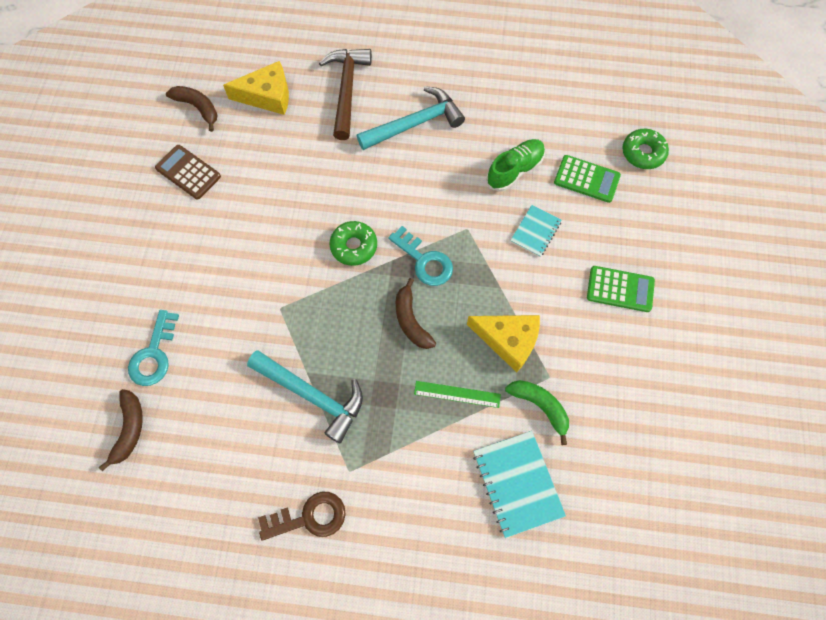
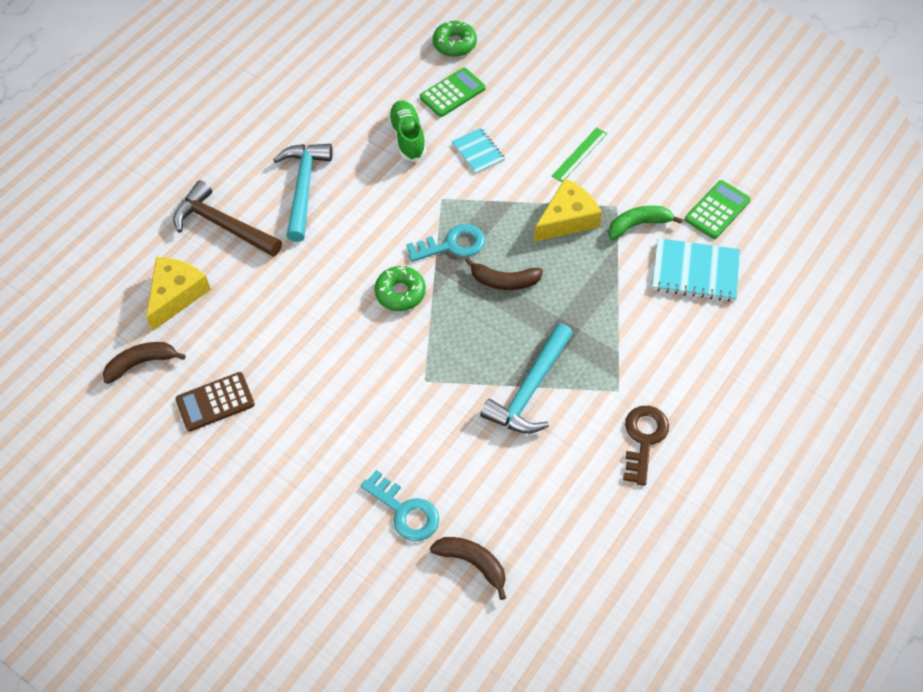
camera: 60 degrees left, 10 degrees down
(312, 395) = (530, 389): turquoise hammer -> turquoise hammer turned 150 degrees clockwise
(457, 394) = (594, 278): green ruler -> green ruler (579, 154)
(620, 289) = (569, 122): green calculator -> green calculator (717, 210)

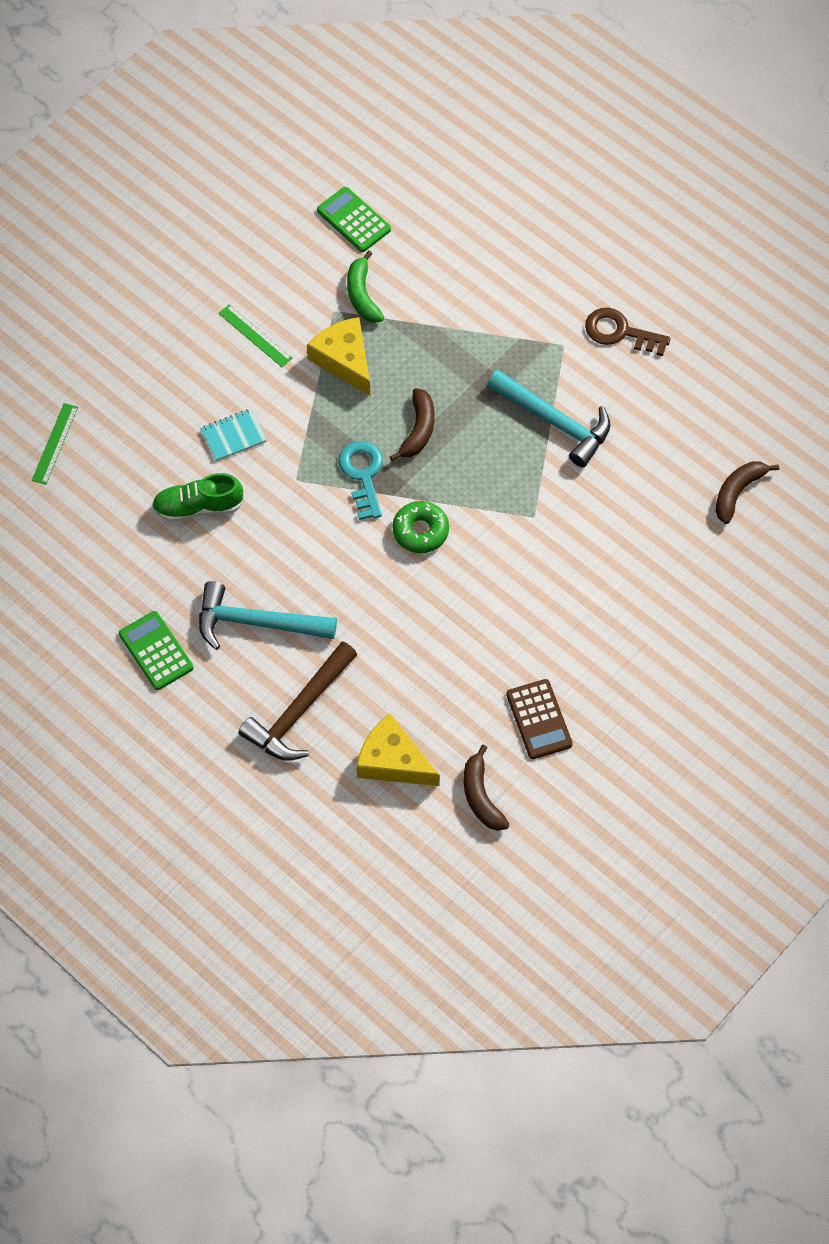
camera: 85 degrees left, 5 degrees up
(405, 511) = (680, 546): turquoise key -> none
(452, 93) = (136, 453): green calculator -> green calculator (156, 651)
(454, 44) = (55, 443): green donut -> green ruler
(695, 271) = (430, 254): turquoise notebook -> none

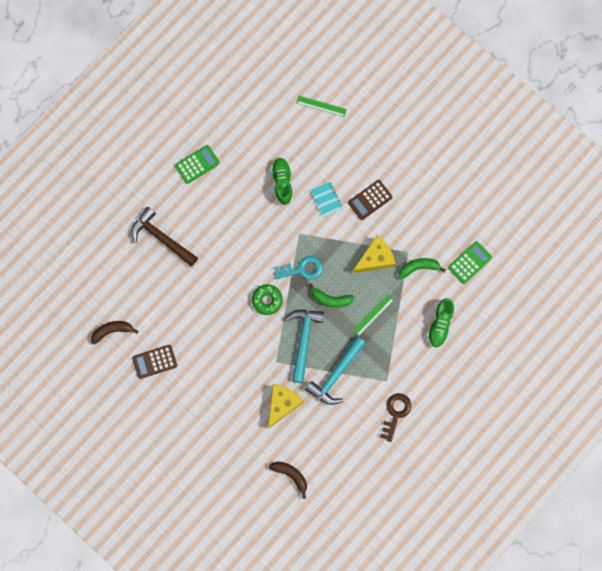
camera: 90 degrees right, 15 degrees up
(237, 367) = (370, 200): none -> brown calculator
(255, 335) = (391, 209): green ruler -> green ruler (373, 315)
(257, 623) = (213, 215): turquoise hammer -> turquoise hammer (303, 340)
(393, 761) = (132, 286): yellow cheese -> yellow cheese (282, 404)
(418, 430) = (330, 299): brown banana -> green banana
(463, 265) = (440, 325): none -> green shoe

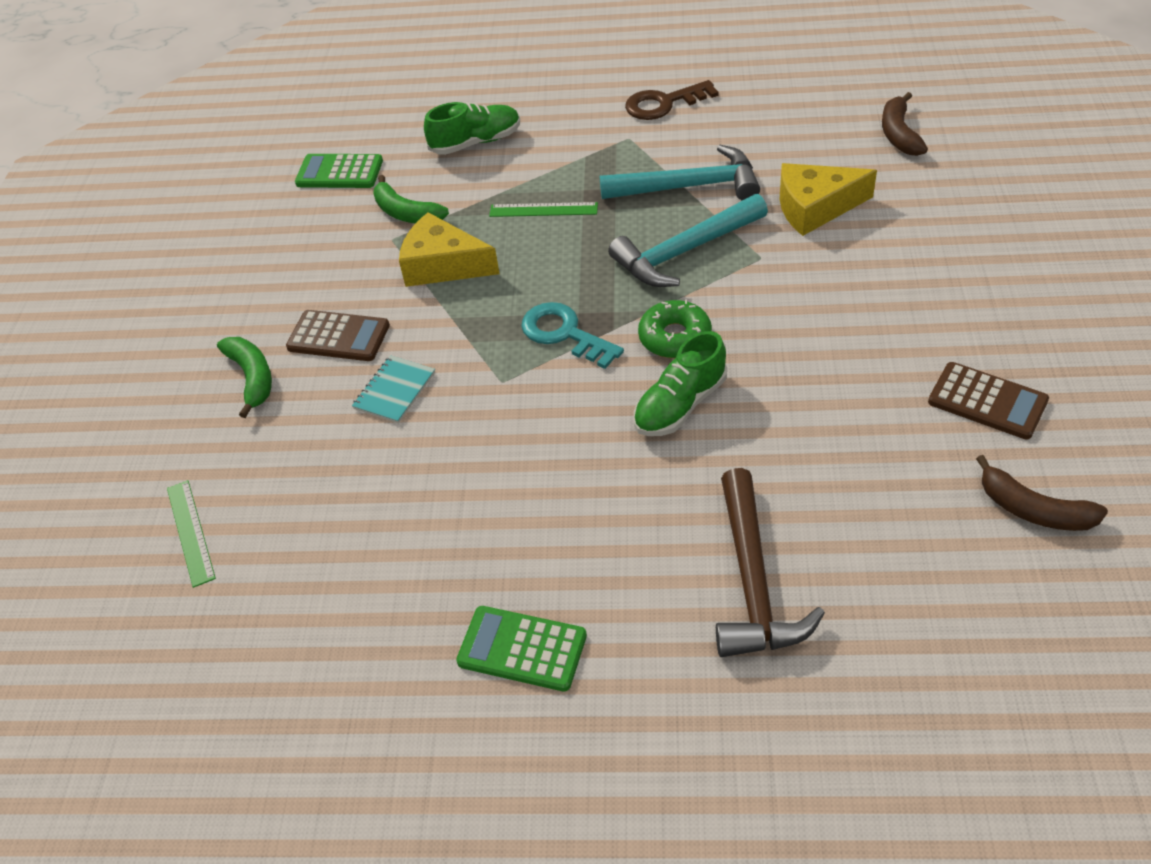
camera: 125 degrees left, 30 degrees down
(282, 182) = (422, 475): green shoe -> green shoe (680, 405)
(330, 299) = (575, 268): green banana -> green banana (252, 378)

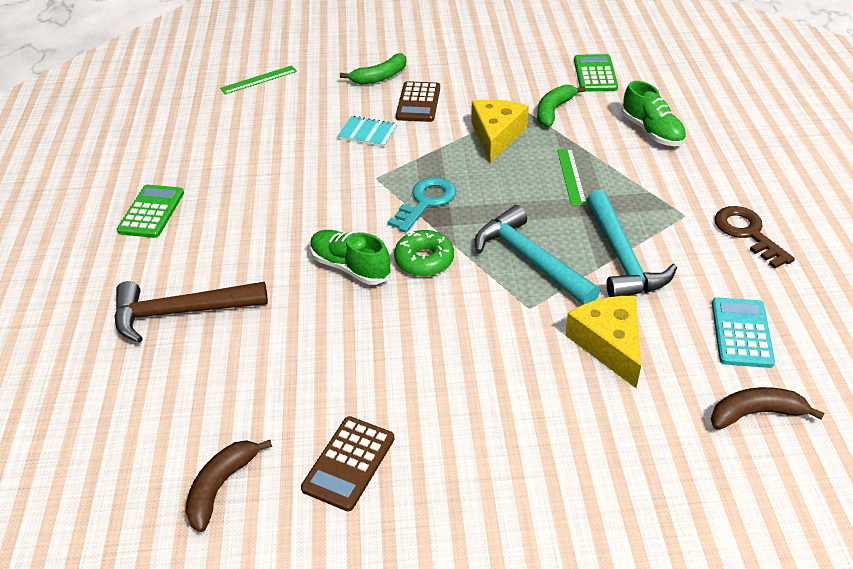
camera: 80 degrees right, 5 degrees down
(801, 127) = (741, 333): none -> turquoise calculator

